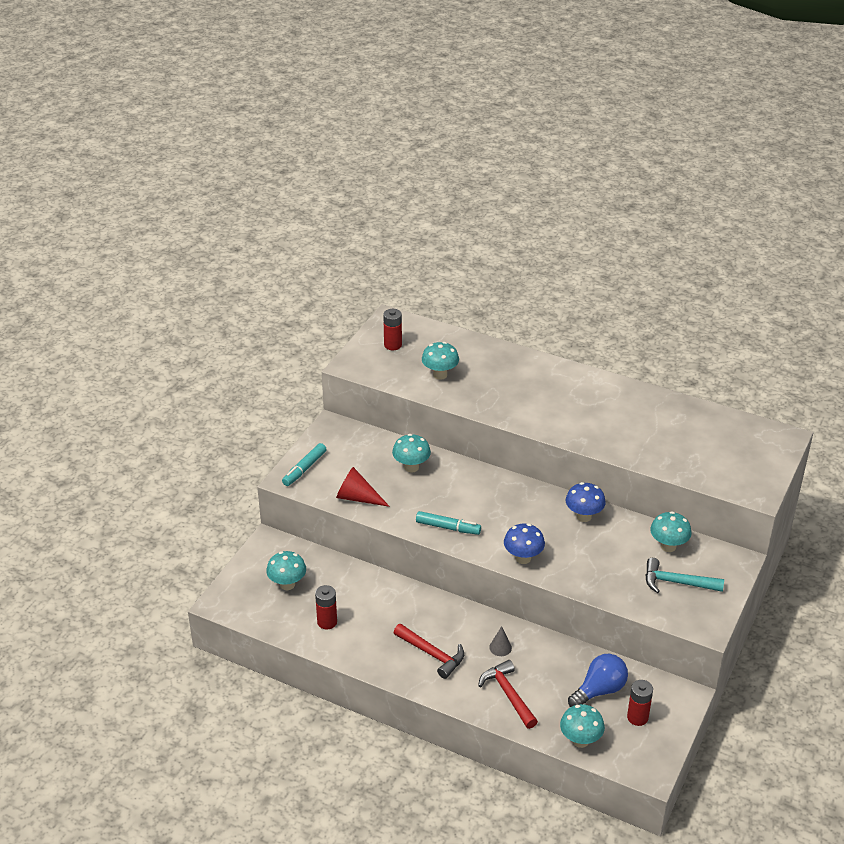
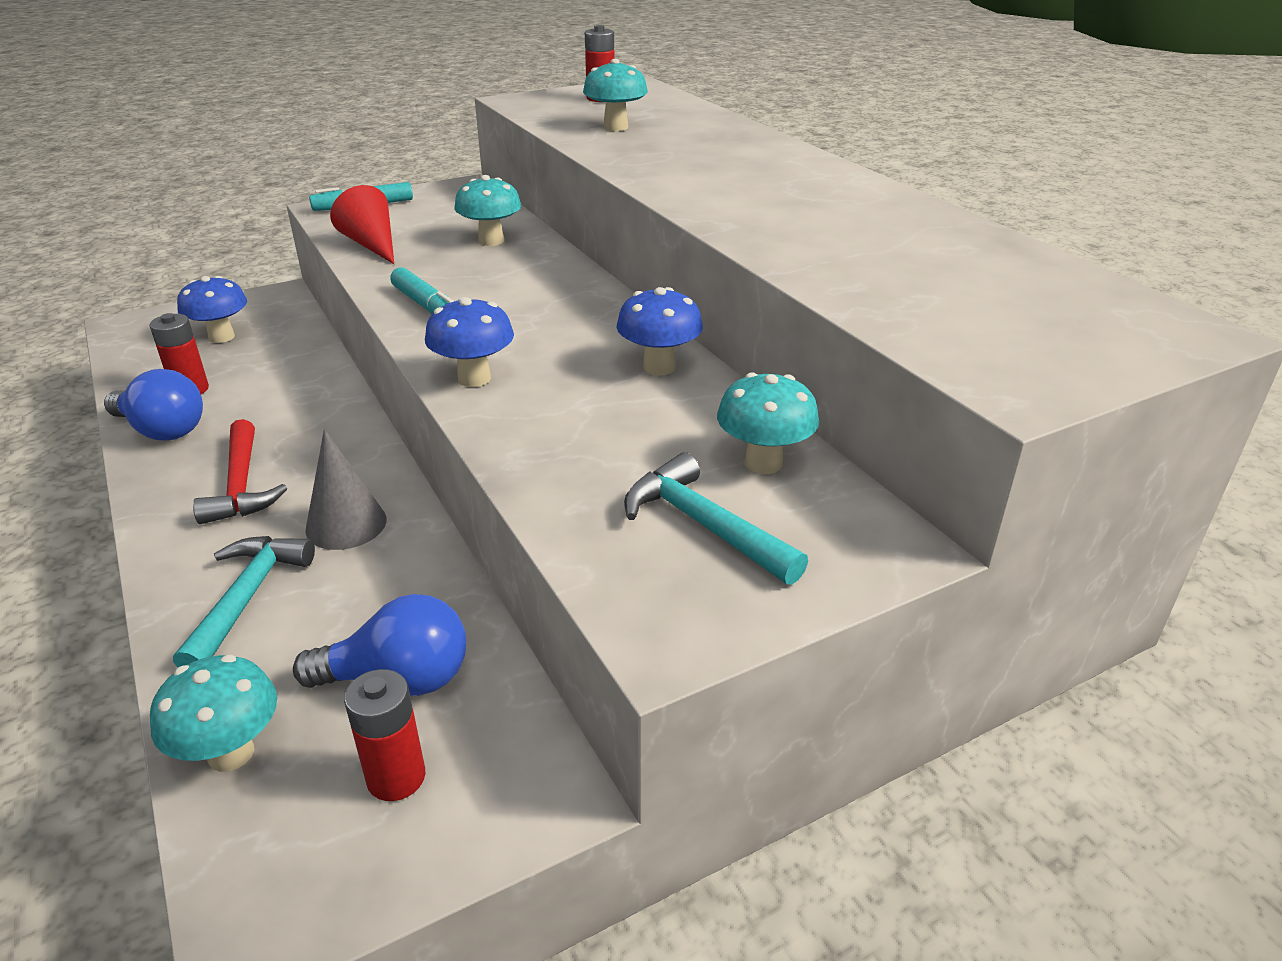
camera: 35 degrees right, 5 degrees down
(287, 584) = (221, 337): turquoise mushroom -> blue mushroom
(352, 649) = (162, 430): none -> blue light bulb
(500, 647) = (346, 524): grey cone -> grey cone, size x1.67
(508, 694) = (247, 598): red hammer -> turquoise hammer

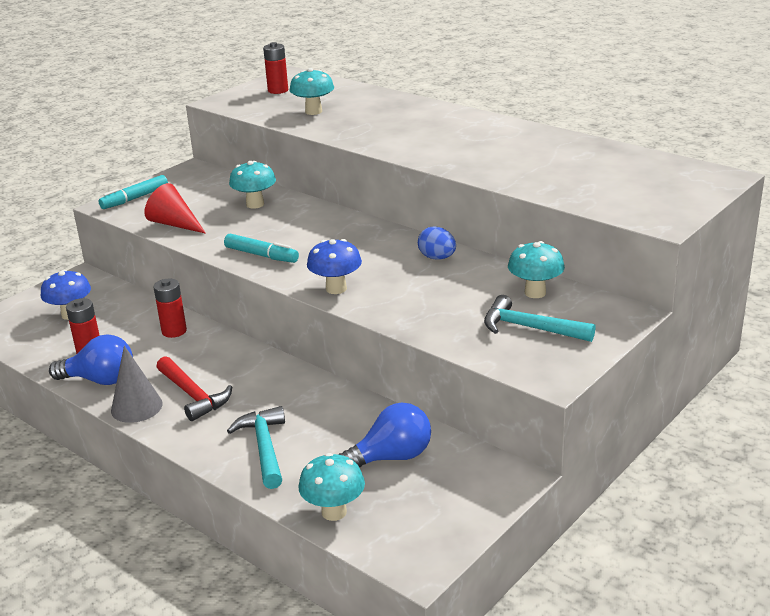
camera: 20 degrees left, 5 degrees down
(346, 524) = (284, 397): grey cone -> grey cone (136, 407)
(396, 777) = (430, 495): red battery -> red battery (174, 331)
(659, 367) = (437, 258): blue mushroom -> blue egg

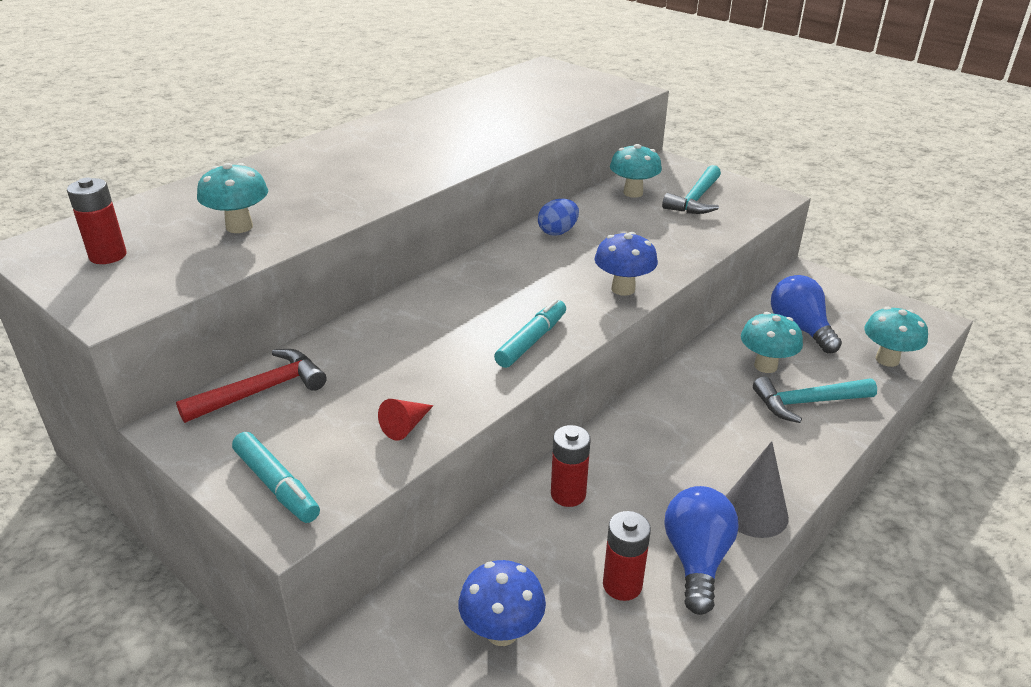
camera: 90 degrees left, 5 degrees up
(174, 224) = (406, 426): red cone -> red cone, size x0.60
(193, 395) = (721, 463): red hammer -> red hammer (262, 391)
(255, 204) = (366, 351): turquoise mushroom -> turquoise mushroom (765, 366)

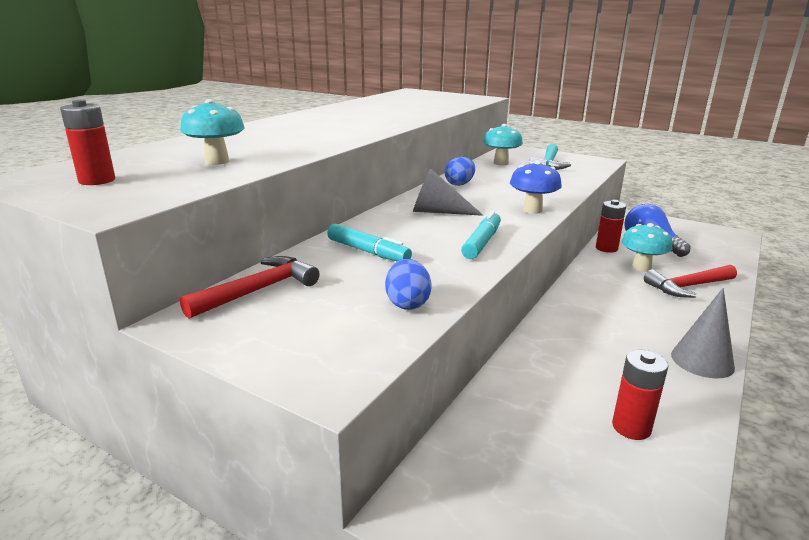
camera: 10 degrees left, 10 degrees down
(277, 485) = (304, 357): turquoise marker -> turquoise marker (368, 252)
(406, 426) = (407, 303): red cone -> blue egg
(502, 632) = (546, 481): blue mushroom -> none
(506, 282) = (438, 212): none -> grey cone
(568, 494) = (542, 364): red battery -> red battery (606, 248)
(696, 560) = (681, 400): blue light bulb -> none
(807, 402) = (688, 286): turquoise hammer -> red hammer
(887, 359) = (724, 257): turquoise mushroom -> none

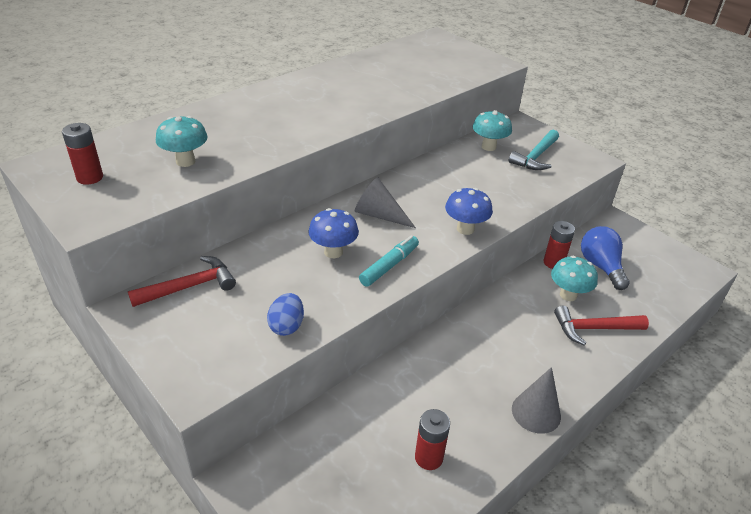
camera: 15 degrees right, 15 degrees up
(368, 252) = (291, 258): turquoise marker -> none
(412, 241) = (333, 252): none -> blue mushroom
(459, 184) = (425, 175): blue egg -> none

